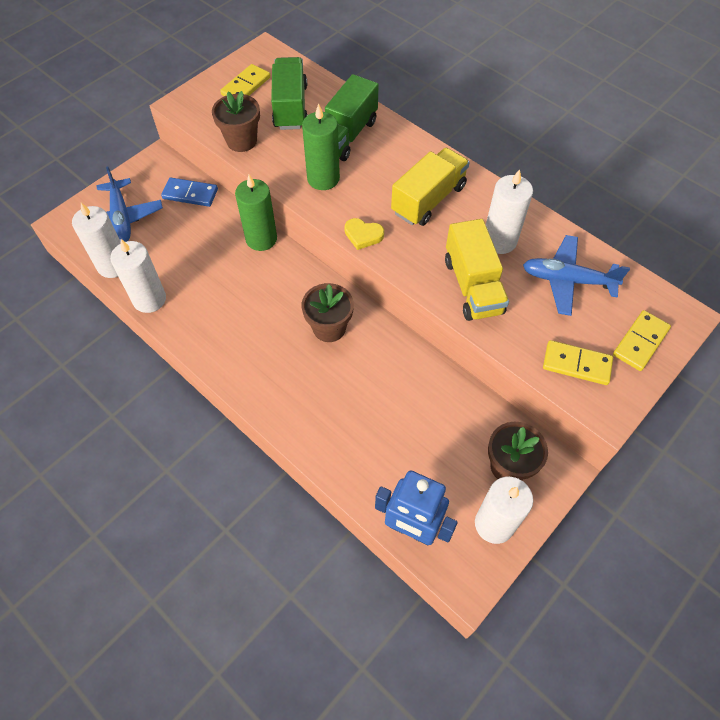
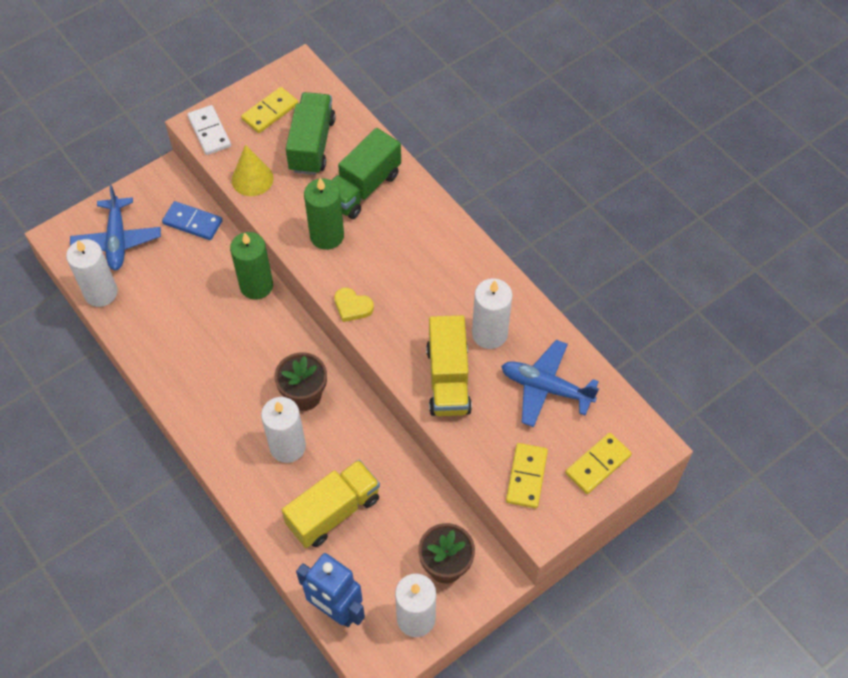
camera: 10 degrees right, 0 degrees up
(149, 299) = (131, 336): white candle -> white candle (288, 447)
(193, 108) = (209, 132): none -> white domino
(241, 141) = (252, 179): brown flower pot -> yellow cone
(428, 200) = (429, 276): yellow truck -> yellow truck (333, 512)
(576, 364) = (526, 477): yellow domino -> yellow domino turned 75 degrees clockwise

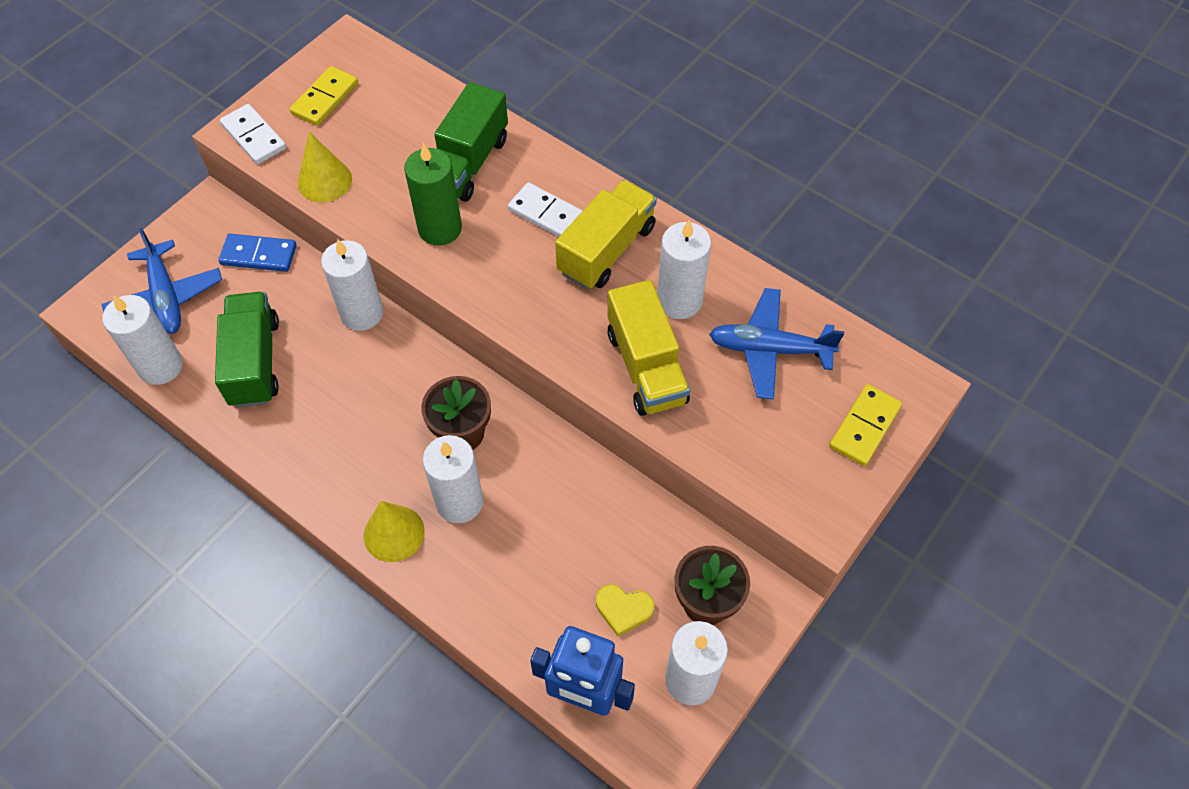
camera: 15 degrees left, 0 degrees up
(234, 458) = (394, 533): none -> yellow cone
(256, 286) = (362, 313): green candle -> white candle
(312, 145) = (389, 126): green truck -> green truck (254, 362)
(333, 512) = (543, 570): yellow truck -> yellow truck (606, 250)
(352, 306) = (498, 306): yellow heart -> yellow heart (623, 609)
(411, 242) = (547, 214): none -> white domino
(526, 477) = (783, 463): yellow domino -> none

